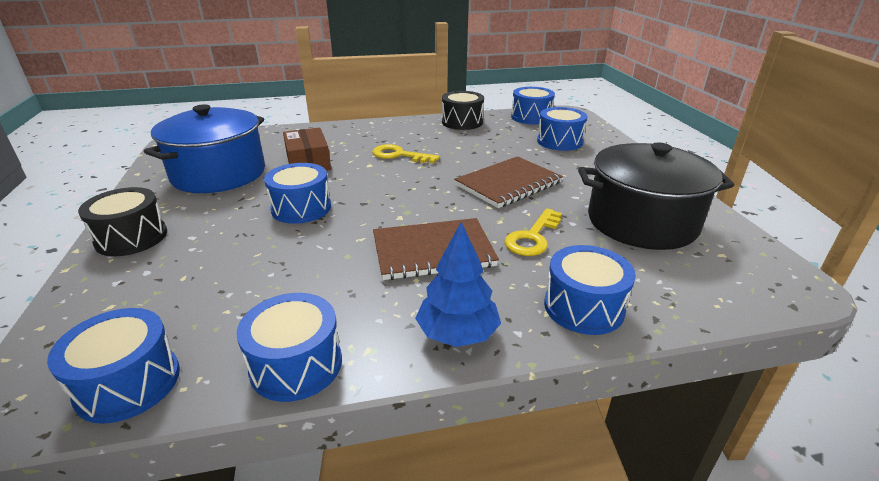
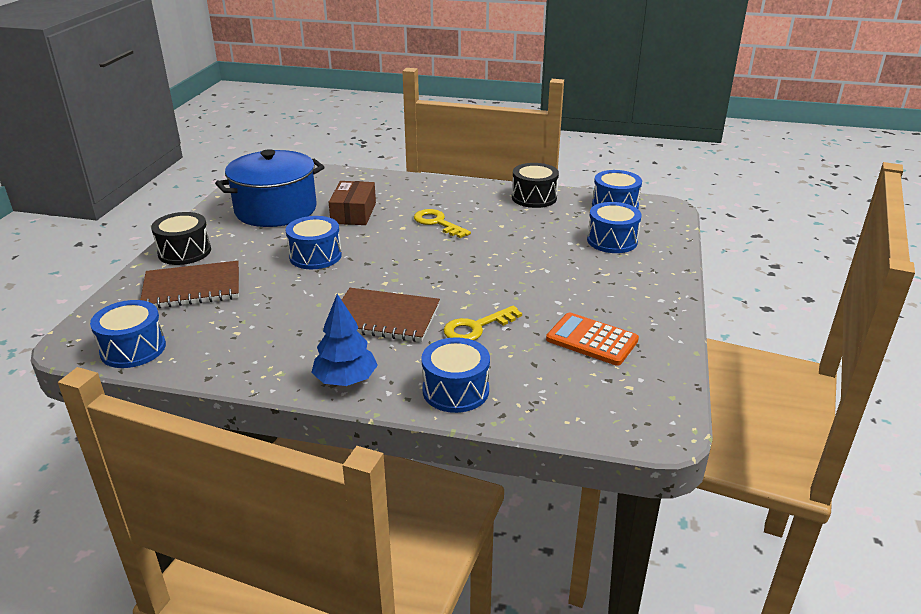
camera: 25 degrees right, 0 degrees up
(296, 365) = (229, 367): blue drum -> none
(508, 184) = (508, 274): brown notebook -> brown notebook (192, 288)
(641, 222) = (592, 340): black pot -> orange calculator

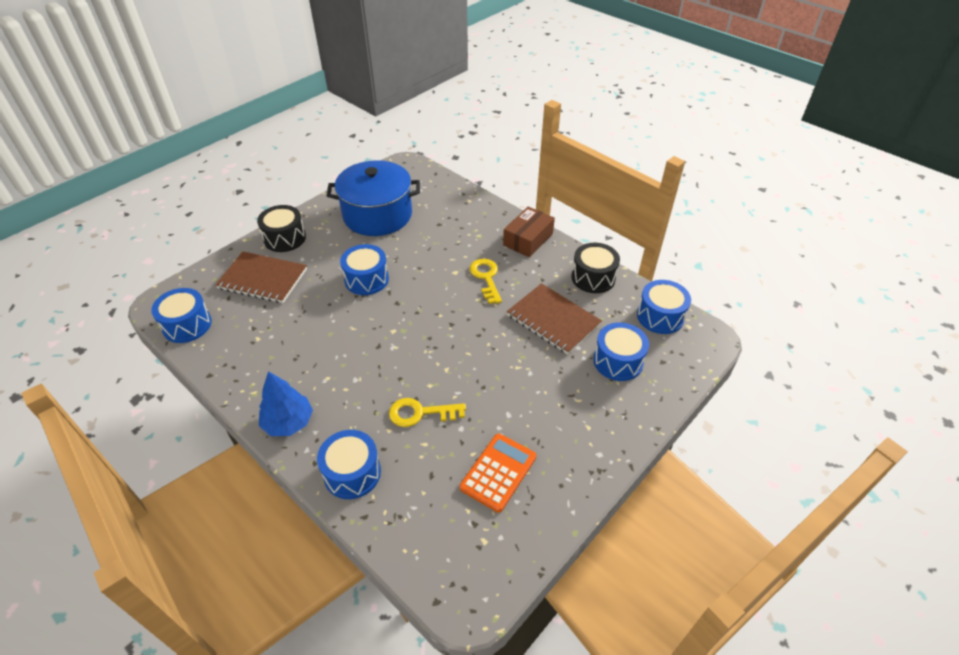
camera: 30 degrees right, 15 degrees up
(353, 213) = (430, 240): brown box -> brown box (528, 239)
(384, 317) = (363, 369): brown notebook -> brown notebook (553, 320)
(592, 340) = (498, 472): orange calculator -> orange calculator turned 60 degrees clockwise

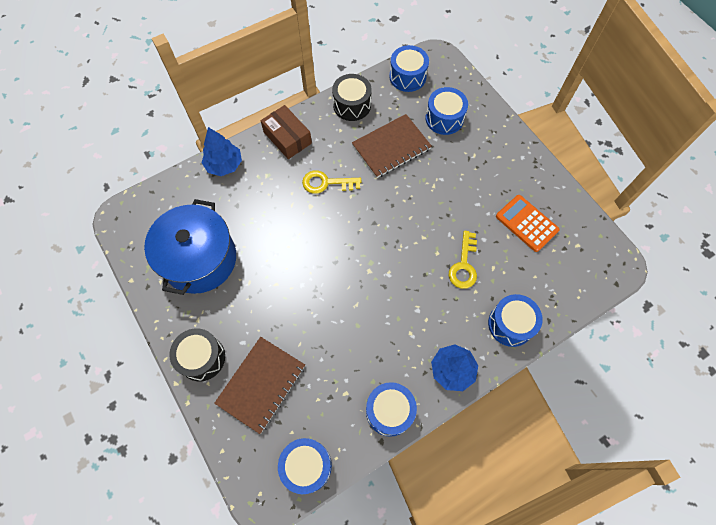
camera: 75 degrees left, 20 degrees up
(366, 279) = (295, 283): blue drum -> blue drum (389, 411)
(479, 206) = (224, 165): none -> blue tree

